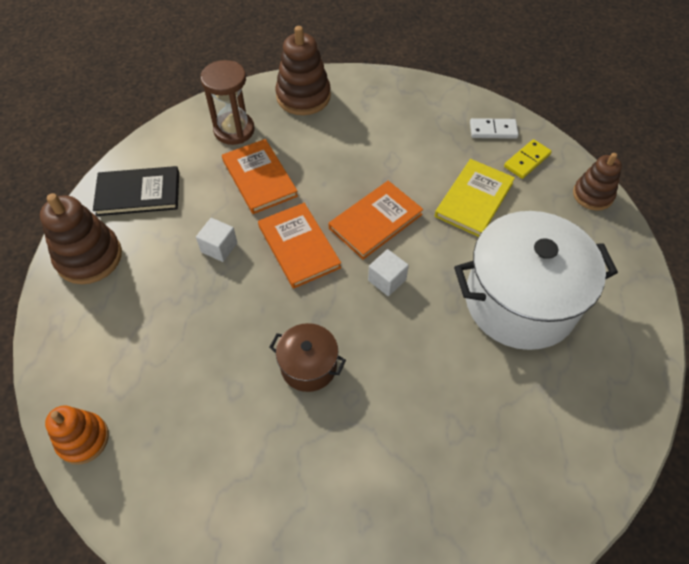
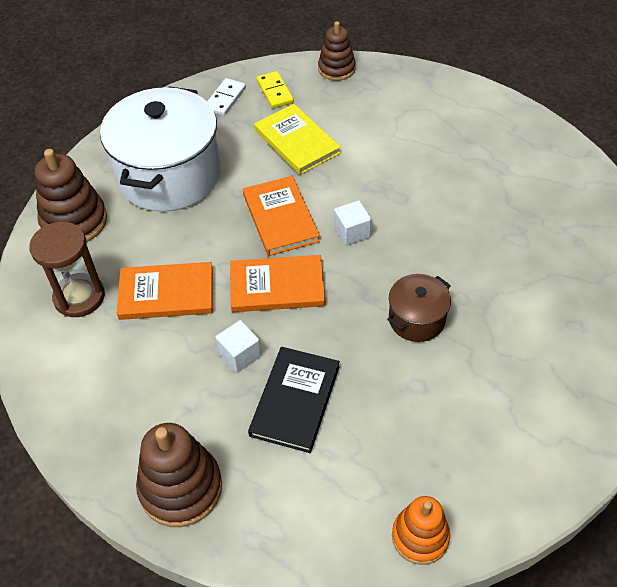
camera: 65 degrees left, 5 degrees down
(138, 193) = (113, 415): black book -> black book (295, 400)
(520, 301) = (417, 154): white pot -> white pot (169, 175)

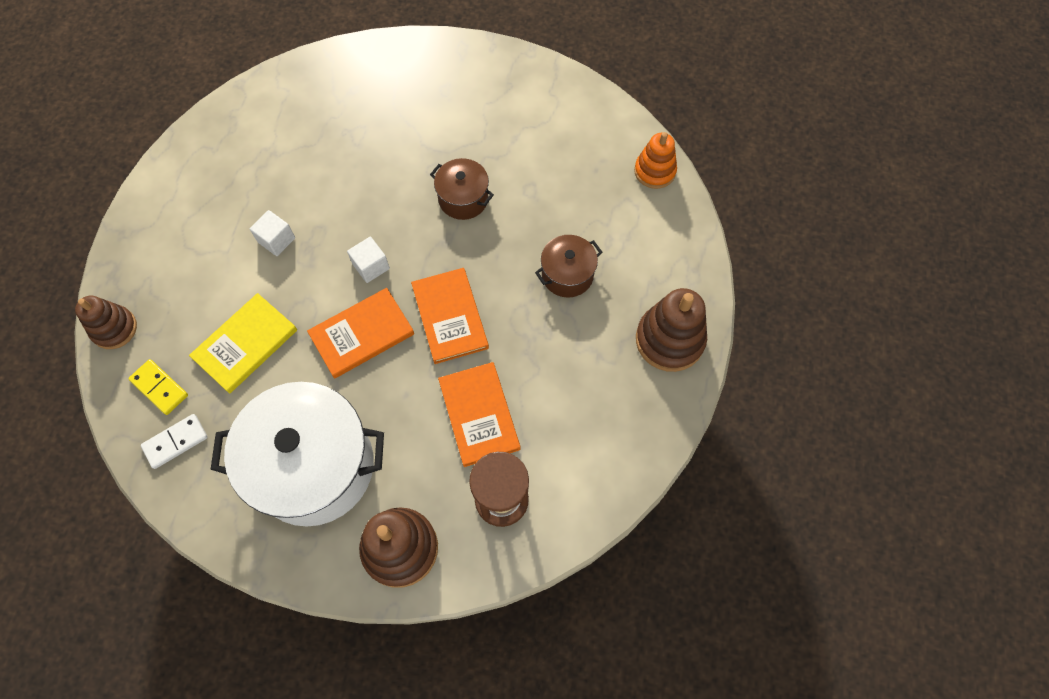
camera: 105 degrees left, 15 degrees up
(225, 99) = (175, 442): white domino -> white domino turned 45 degrees counterclockwise
(240, 354) = (533, 329): white cube -> white cube (276, 240)
(275, 91) = (160, 388): yellow domino -> yellow domino turned 75 degrees clockwise
(295, 400) = (567, 275): black book -> brown pot

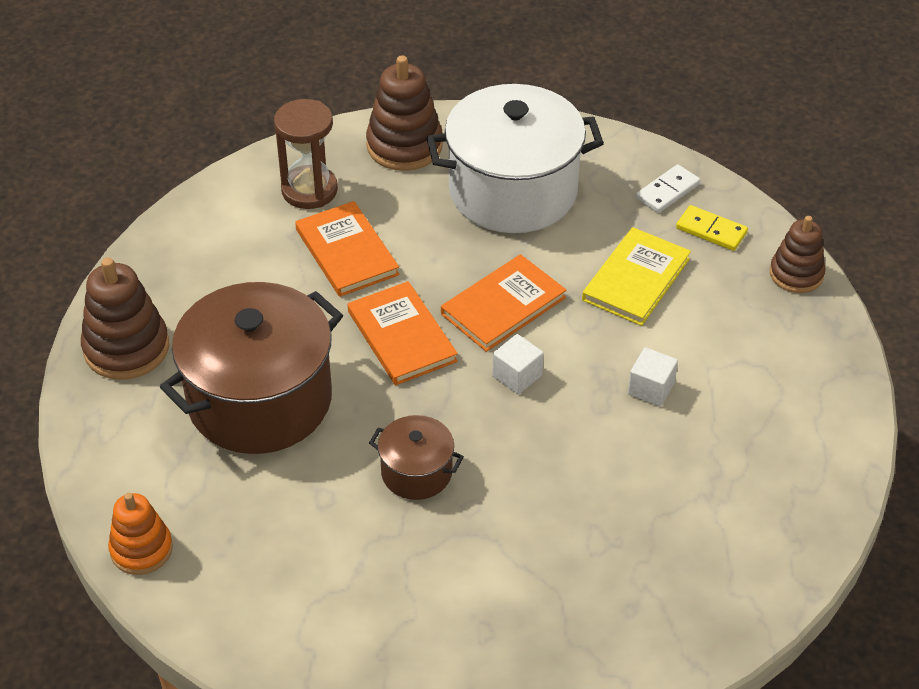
camera: 170 degrees right, 20 degrees down
(567, 275) = (259, 400): brown pot -> brown pot, size x2.11

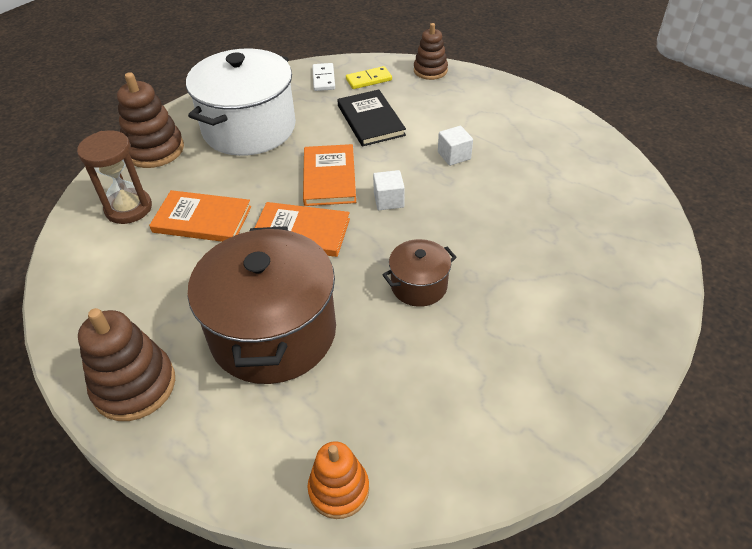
camera: 50 degrees left, 0 degrees up
(636, 279) = (370, 120): yellow book -> black book

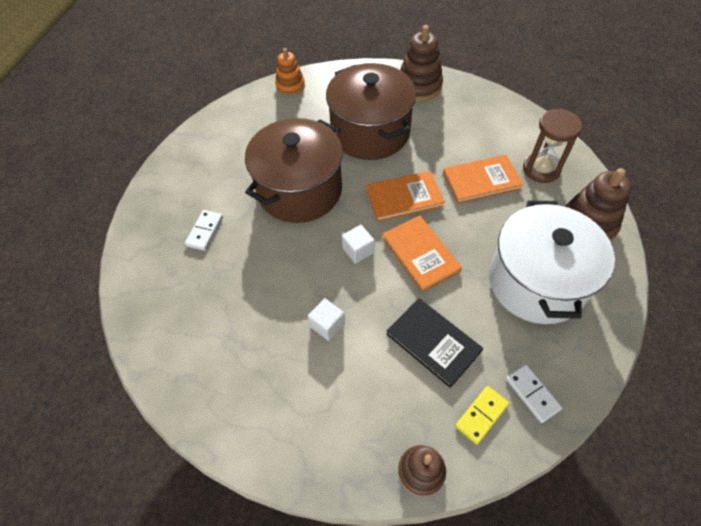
camera: 155 degrees right, 10 degrees up
(419, 285) = (300, 190): brown pot -> brown pot, size x2.11
(560, 278) = (205, 231): none -> white domino

